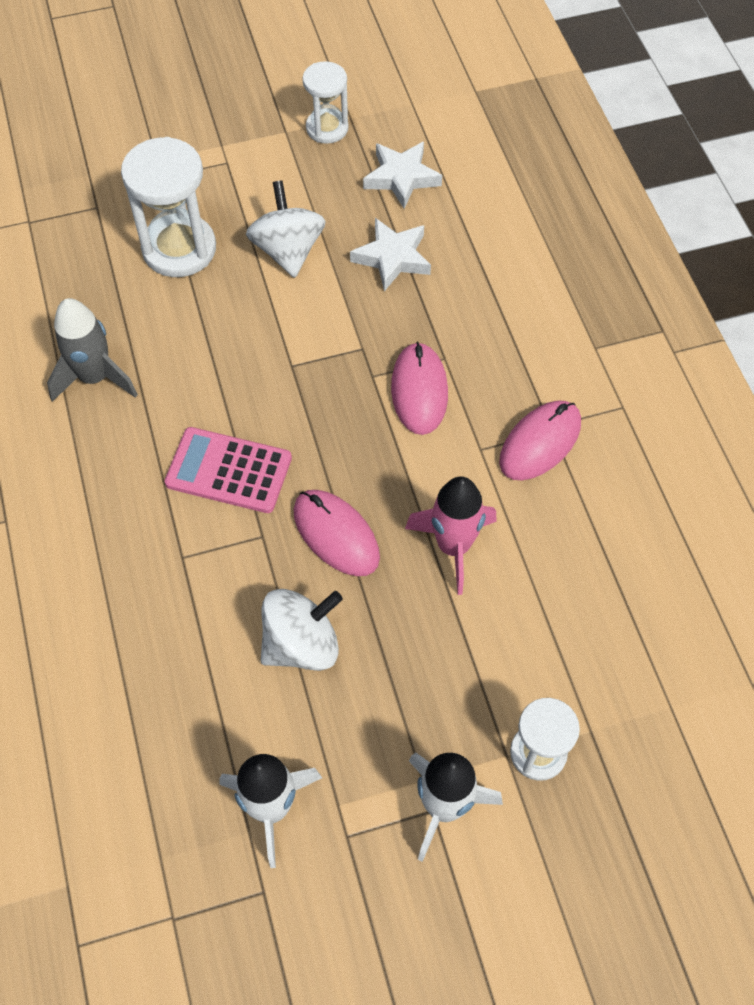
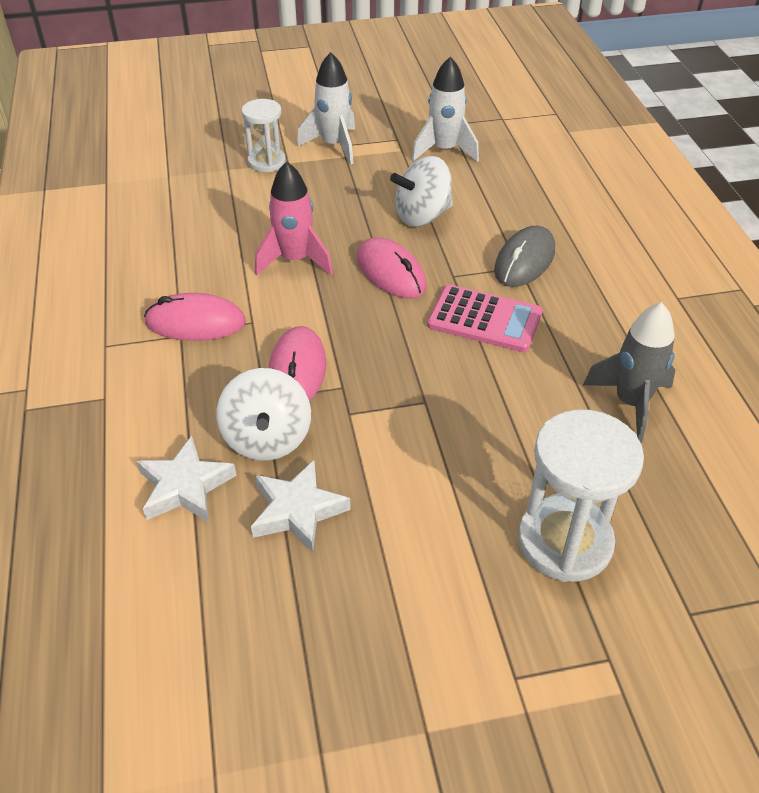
camera: 175 degrees left, 15 degrees down
(174, 567) = (524, 261): none -> grey mouse
(288, 251) = (426, 529): white spinning top -> white spinning top (267, 439)
(327, 128) = (360, 731): white hourglass -> none
(401, 178) = (262, 628): white star -> white star (185, 486)
(540, 443) = (195, 322): pink mouse -> pink mouse turned 45 degrees clockwise

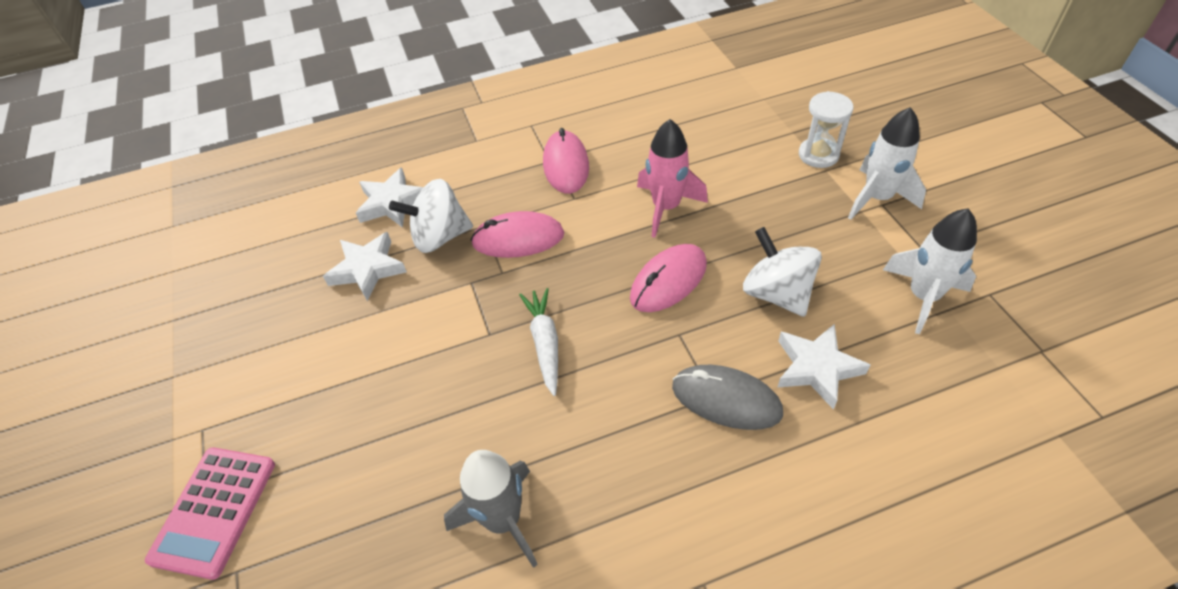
camera: 85 degrees right, 5 degrees up
(446, 361) = (545, 343): none -> white carrot
(484, 319) = (613, 370): pink calculator -> pink calculator (214, 511)
(501, 211) = (817, 368): none -> white star
(564, 542) = (324, 460): white hourglass -> none

